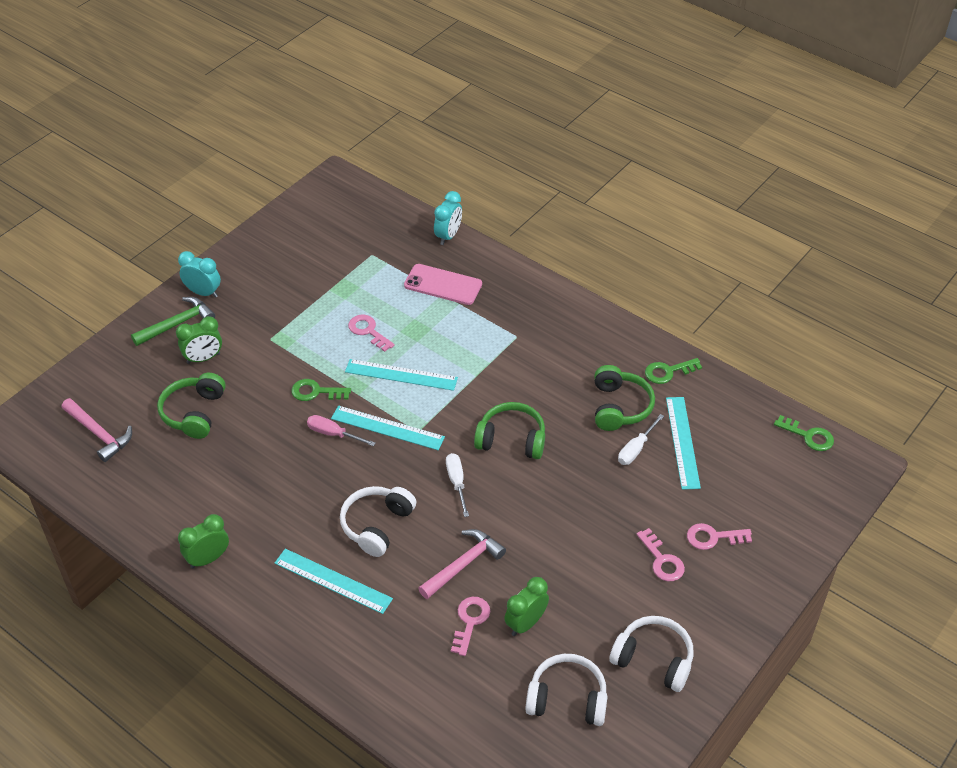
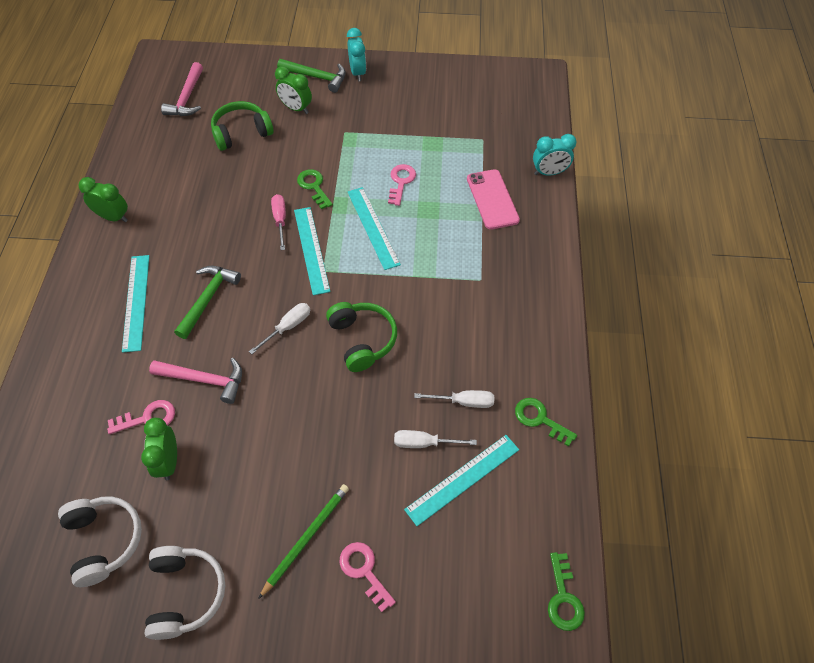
camera: 55 degrees right, 10 degrees up
(377, 525) = (208, 299): white headphones -> green hammer
(525, 623) = (169, 461): green clock -> green clock turned 105 degrees counterclockwise
(619, 407) = (464, 402): green headphones -> white screwdriver
(662, 560) = (306, 538): pink key -> green pencil

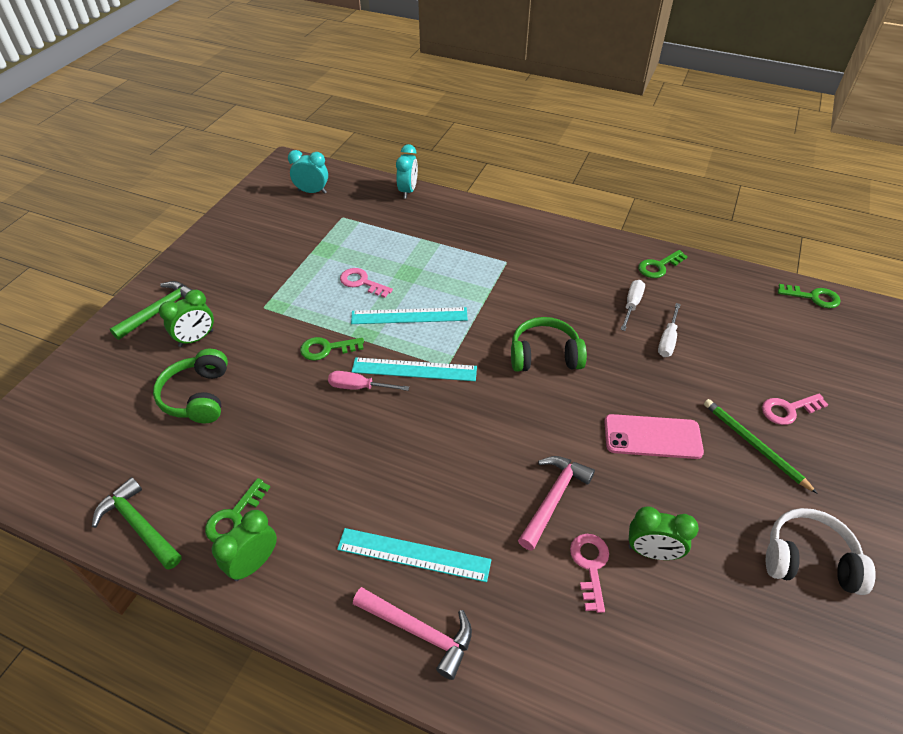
camera: 70 degrees left, 10 degrees down
(104, 540) = (744, 636): white headphones -> none
(146, 193) = (234, 517): none -> green key
(187, 98) = (89, 442): pink hammer -> pink hammer (419, 631)
(208, 299) = (441, 476): green hammer -> green hammer (139, 525)
(288, 327) = (508, 410): white screwdriver -> none
(357, 73) = (182, 277): turquoise clock -> turquoise clock (312, 192)
(463, 479) = (706, 325): turquoise ruler -> none
(492, 199) = (419, 230): pink phone -> pink phone (652, 437)

